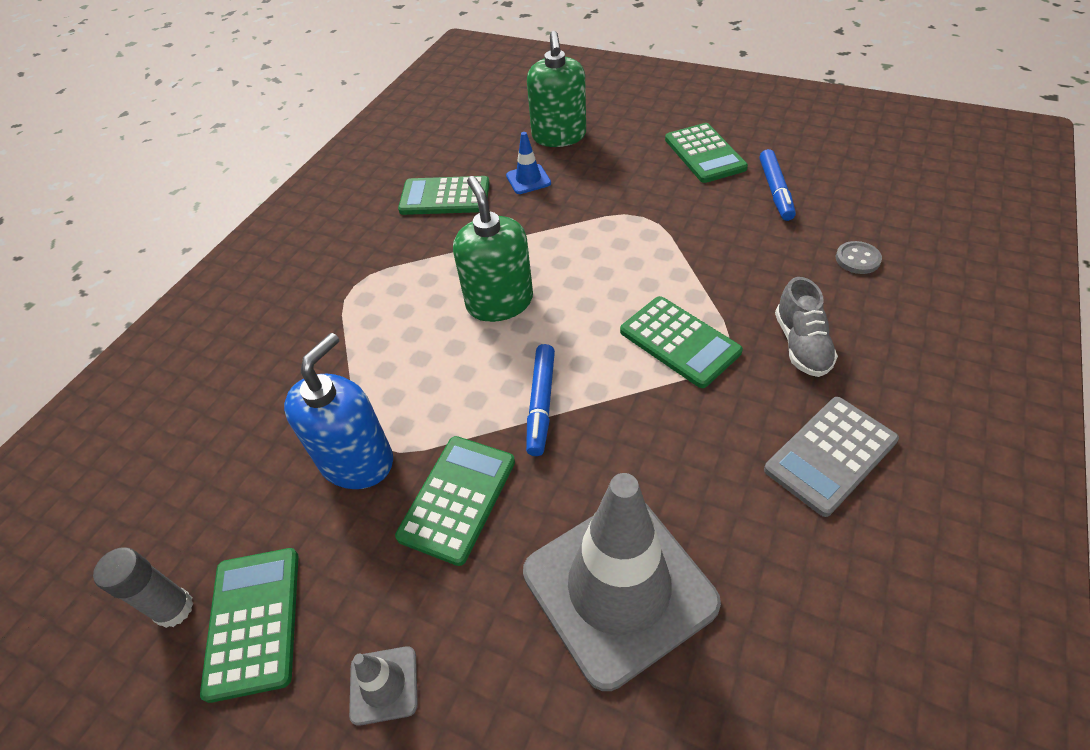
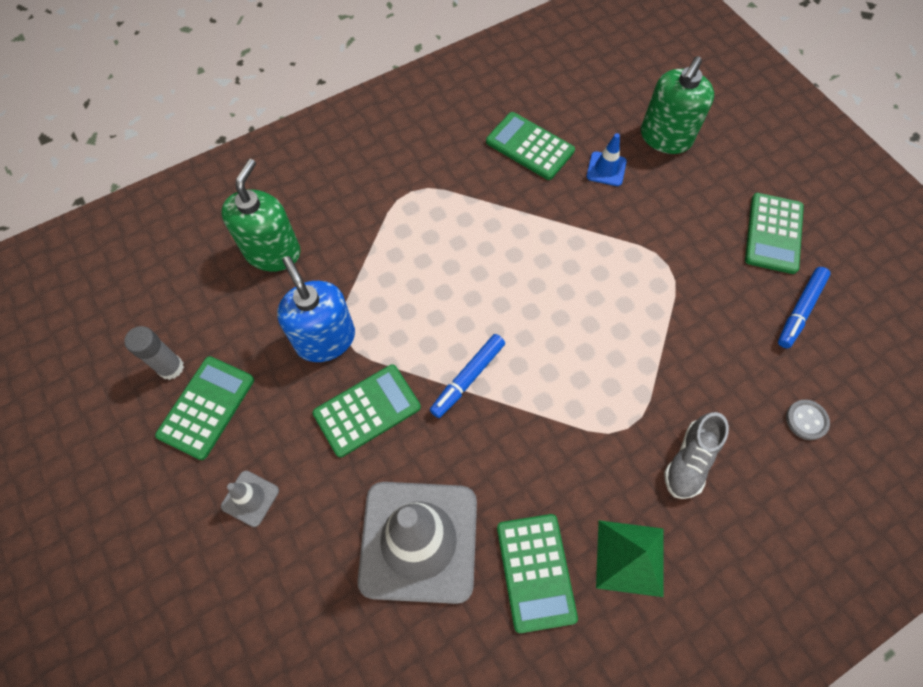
camera: 30 degrees right, 15 degrees up
(357, 461) = (325, 339): blue soap dispenser -> blue soap dispenser turned 90 degrees counterclockwise
(499, 302) = (500, 274): green soap dispenser -> green soap dispenser (273, 252)
(679, 341) = (601, 396): green calculator -> green calculator (536, 572)
(830, 455) = (630, 557): grey calculator -> green pyramid

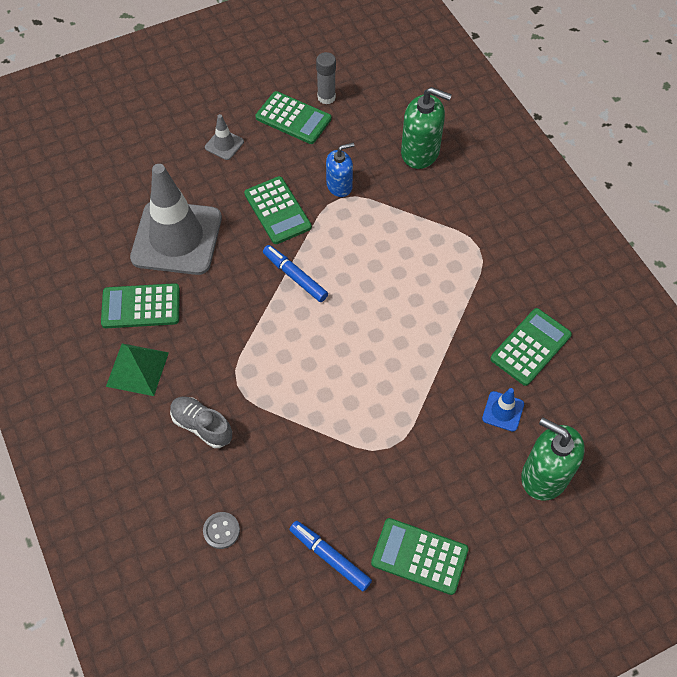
camera: 95 degrees right, 5 degrees down
(325, 339) = (339, 186): blue soap dispenser -> blue soap dispenser, size x0.64

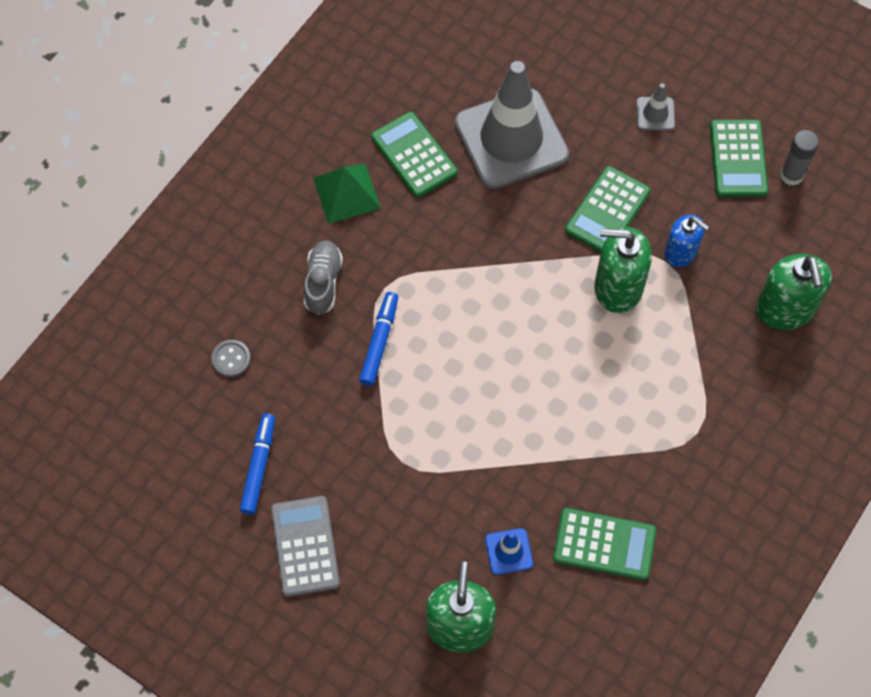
camera: 60 degrees right, 5 degrees up
(295, 277) = (538, 271): blue marker -> blue marker (379, 342)
(340, 235) = (618, 287): none -> green soap dispenser
(419, 556) = (305, 546): green calculator -> grey calculator

